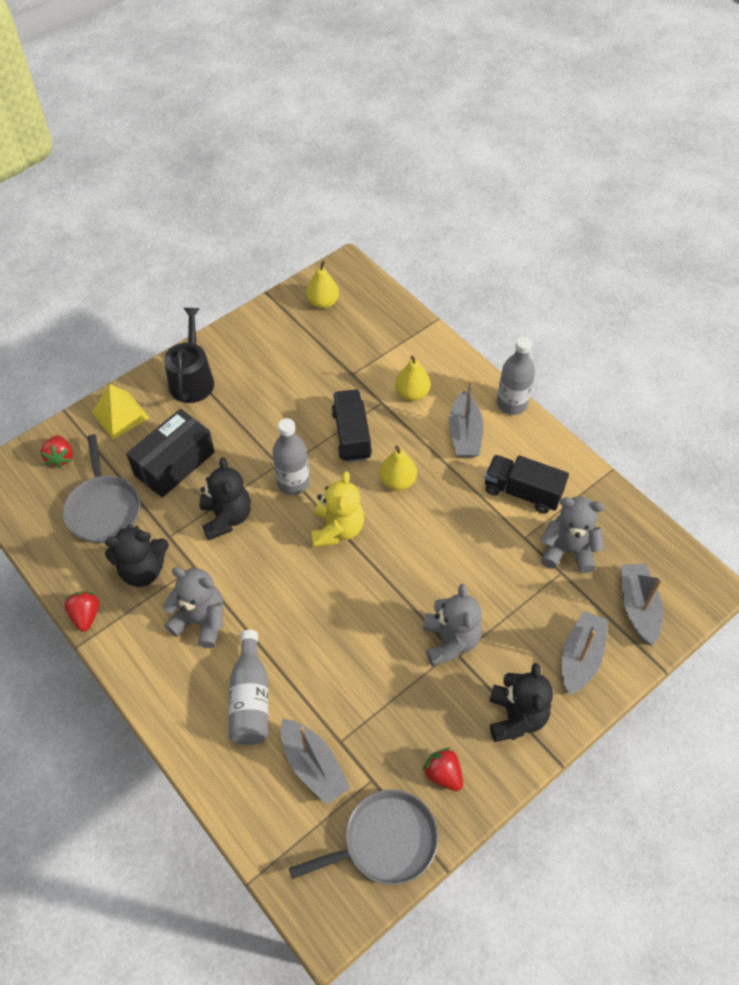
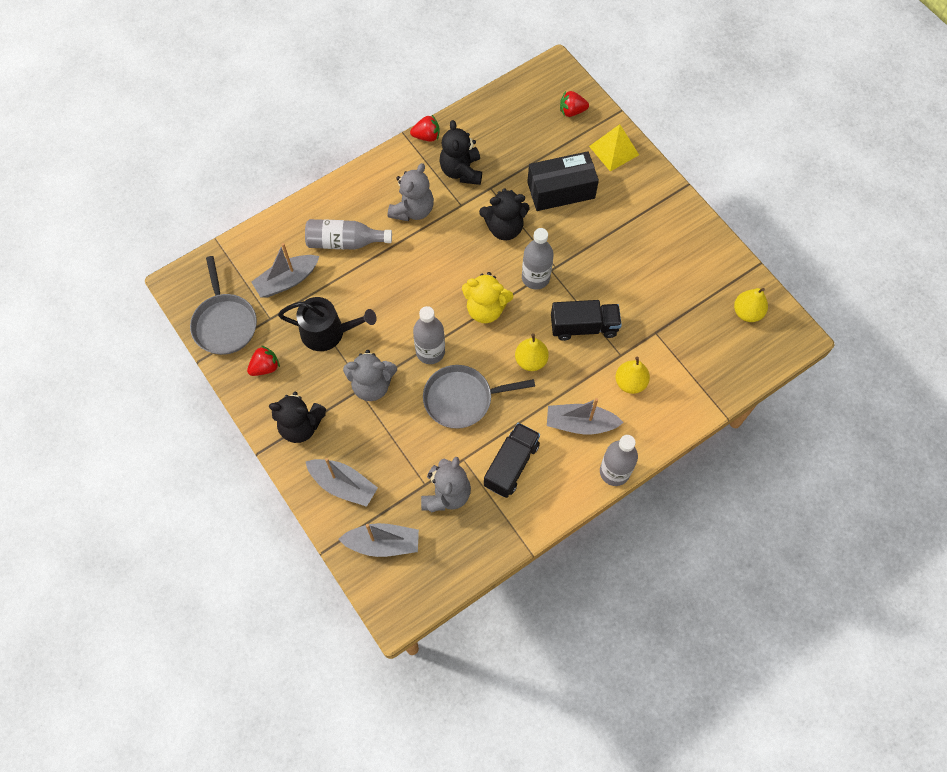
camera: 95 degrees right, 10 degrees up
(103, 509) = (520, 143): grey pan -> grey pan (462, 399)
(174, 463) = (561, 190): black box -> black box turned 60 degrees counterclockwise
(192, 379) = (652, 202): black watering can -> black watering can (328, 332)
(398, 582) = (430, 351): none -> grey bottle

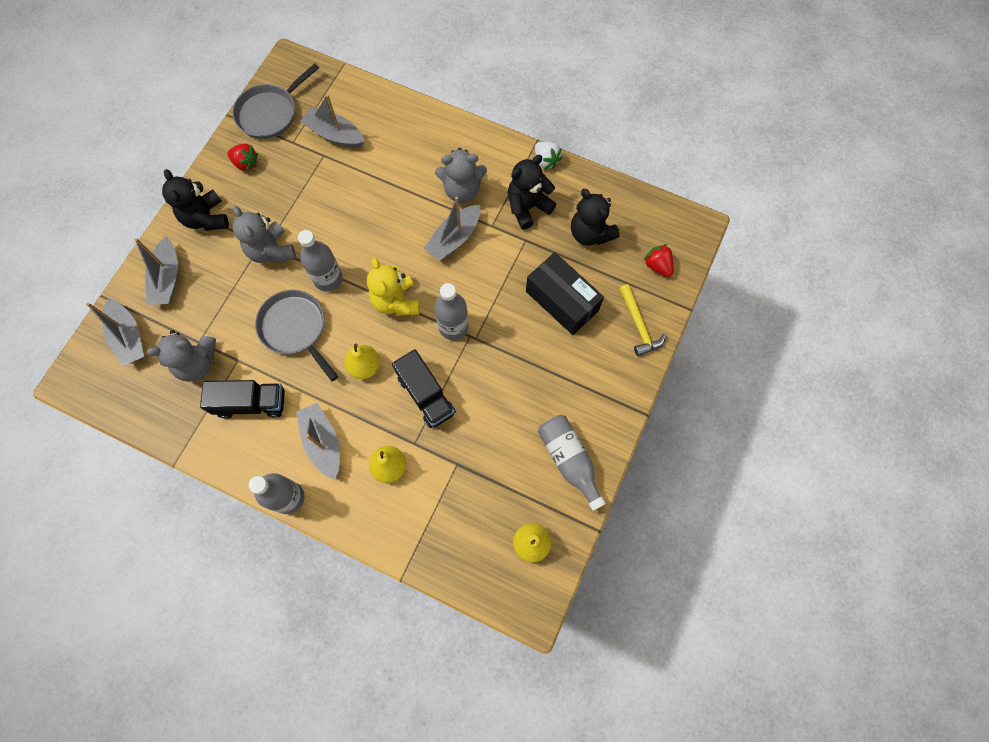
camera: 60 degrees right, 5 degrees up
(328, 332) = (303, 191): black watering can -> none
(344, 242) = (397, 156): grey bottle -> grey bottle (569, 460)
(426, 136) = (546, 160): red strawberry -> white strawberry
(455, 238) = (454, 238): none -> grey boat
(504, 228) = (490, 273): black teddy bear -> black teddy bear (590, 233)
(614, 150) = (638, 325): yellow pyramid -> yellow hammer

